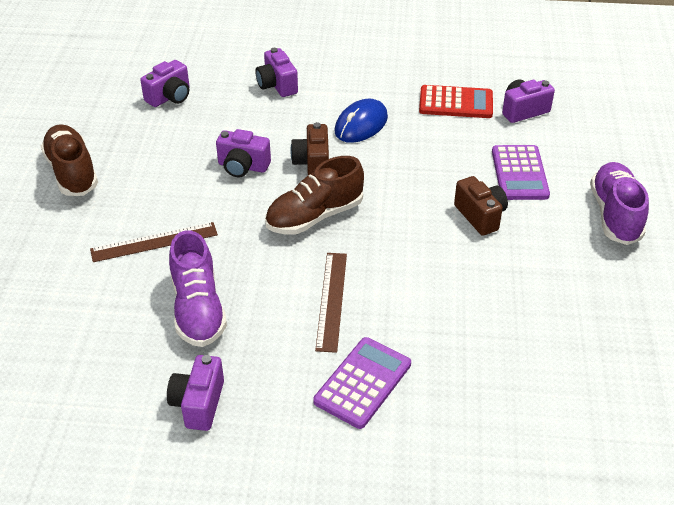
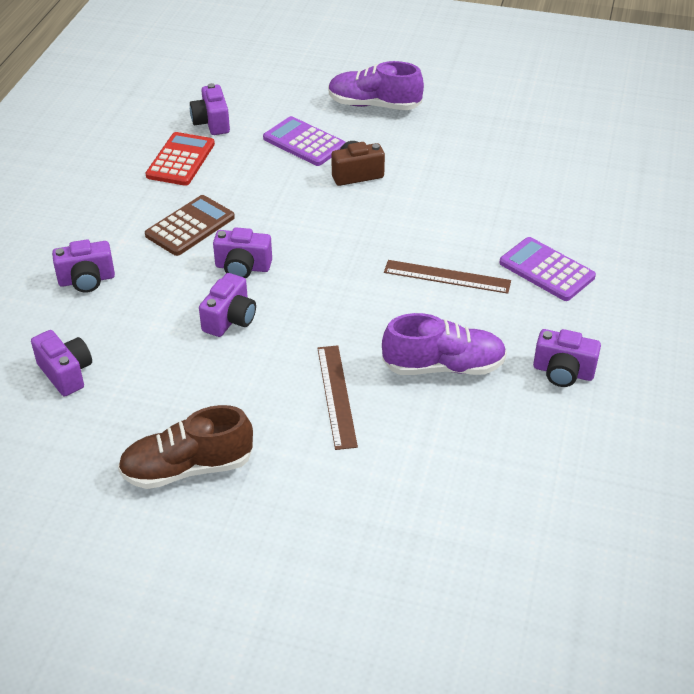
camera: 80 degrees left, 0 degrees up
(312, 163) = (242, 267): brown camera -> purple camera
(314, 216) = (328, 275): brown shoe -> none
(361, 124) = (190, 226): blue mouse -> brown calculator
(519, 173) = (304, 142): purple calculator -> purple calculator turned 150 degrees counterclockwise

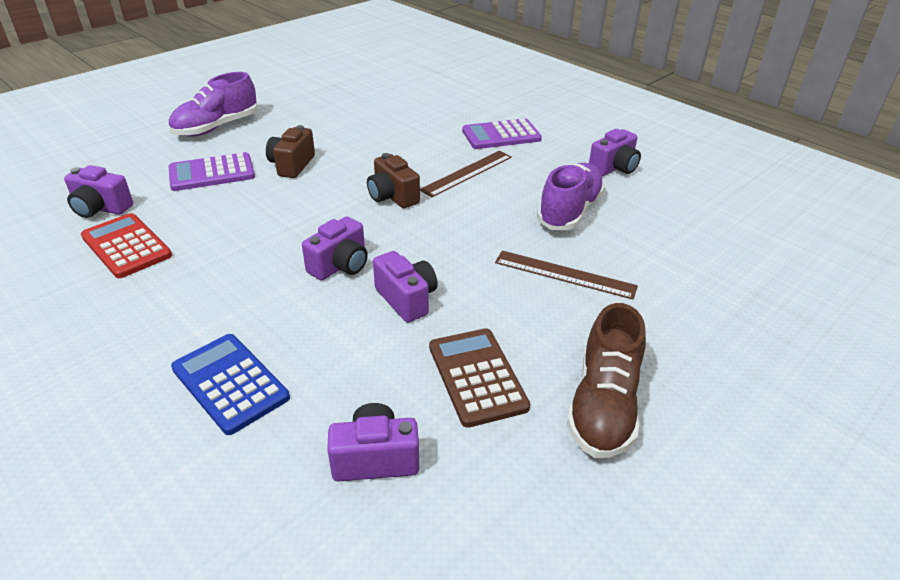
camera: 60 degrees left, 5 degrees down
(87, 280) = (230, 383): purple camera -> blue calculator
(190, 226) = (238, 276): brown calculator -> brown calculator (477, 376)
(362, 250) = (392, 197): none -> brown camera

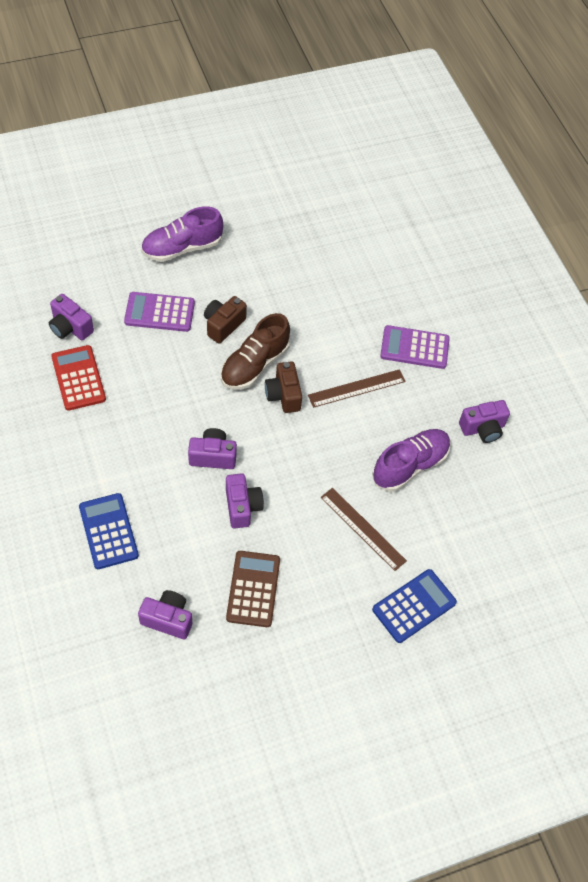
camera: 20 degrees right, 20 degrees up
(340, 265) = (213, 456): purple camera -> purple camera turned 150 degrees counterclockwise
(603, 405) = (316, 642): brown shoe -> brown shoe (254, 365)
(684, 324) = (414, 606): none -> blue calculator

